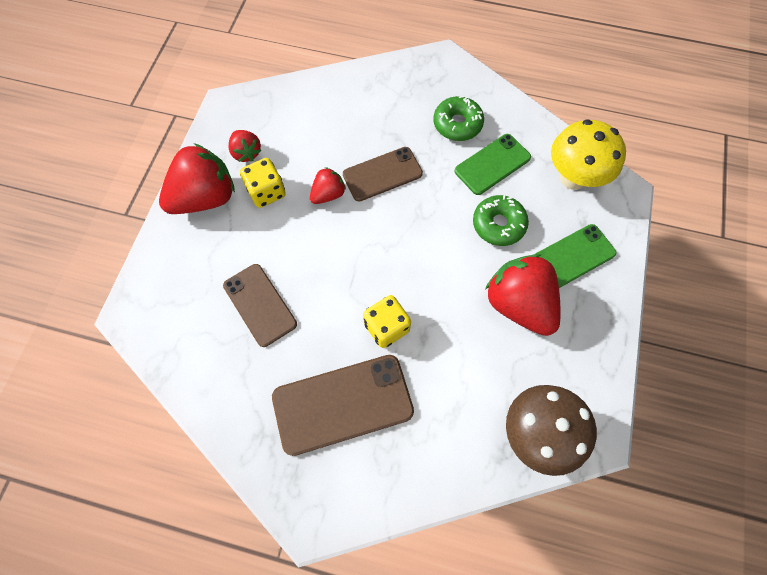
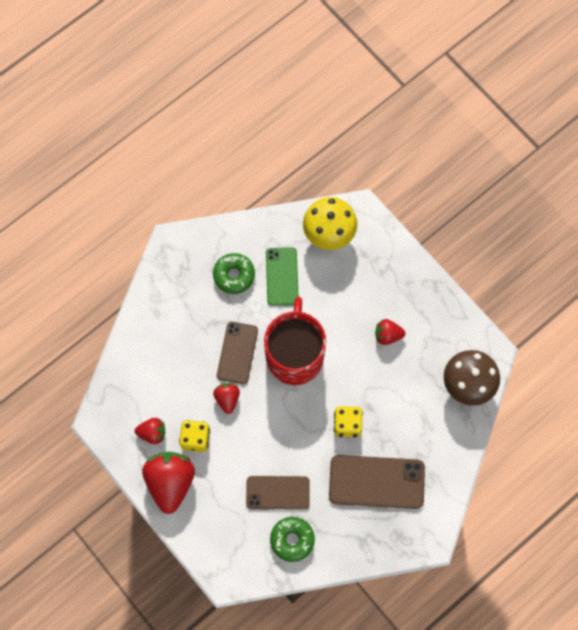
camera: 55 degrees left, 5 degrees up
(342, 404) = (376, 482): brown phone -> brown phone turned 75 degrees clockwise
(421, 227) = (295, 355): none -> red mug
(498, 224) = (327, 306): green donut -> green donut (292, 540)
(519, 304) = (387, 335): red strawberry -> red strawberry, size x0.52
(573, 256) = (380, 279): green phone -> none

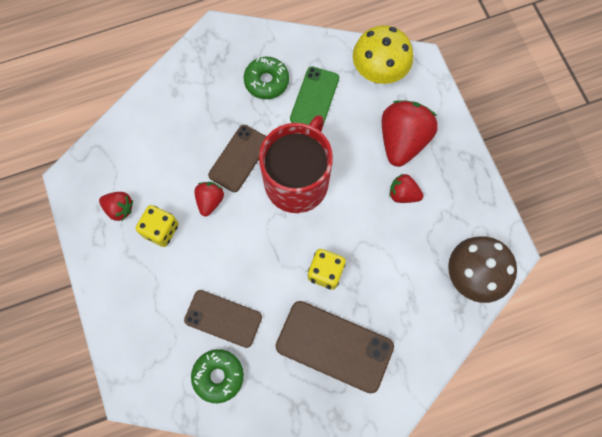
camera: 20 degrees right, 0 degrees up
(170, 482) = (116, 266): red strawberry -> red strawberry (402, 140)

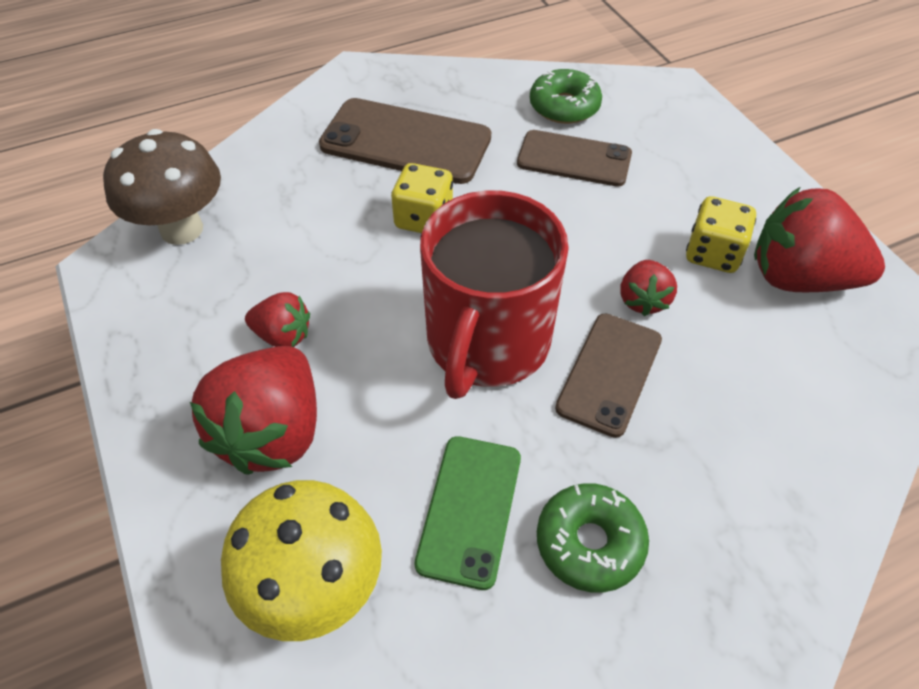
camera: 175 degrees right, 20 degrees down
(119, 209) = (799, 278): red strawberry -> red strawberry, size x1.93

